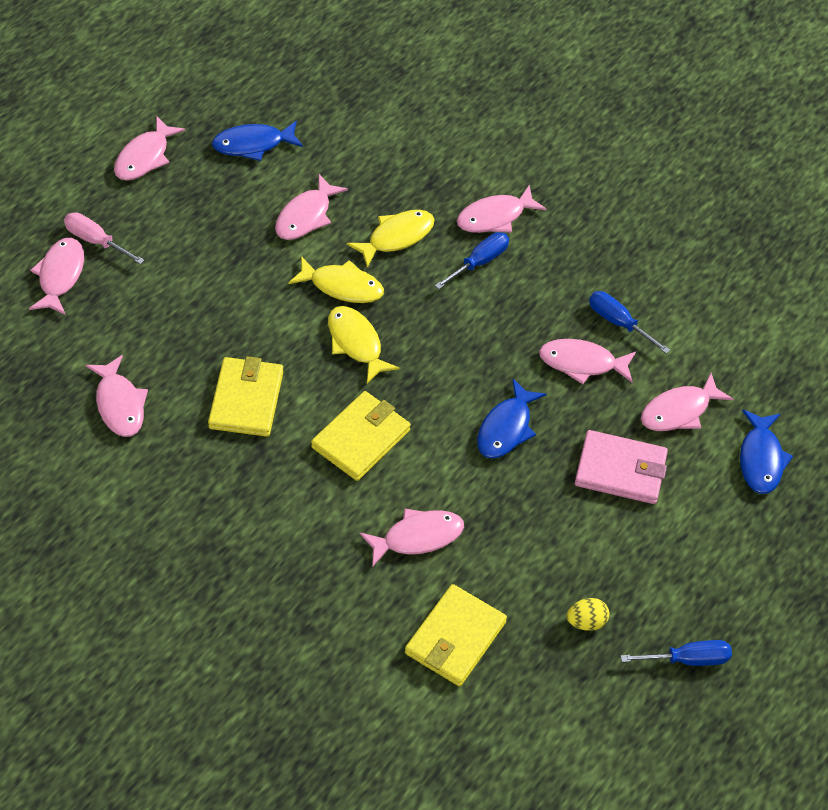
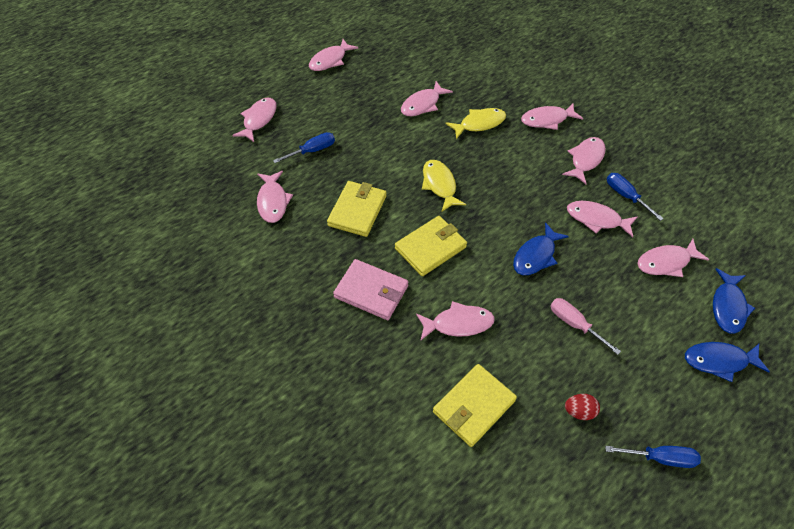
camera: 15 degrees right, 0 degrees up
(96, 241) = (287, 103): pink screwdriver -> pink screwdriver (574, 324)
(253, 144) = (398, 61): blue fish -> blue fish (719, 361)
(342, 286) = (437, 149): yellow fish -> none
(479, 262) = (532, 145): blue screwdriver -> blue screwdriver (312, 151)
(557, 274) = (585, 159): none -> pink fish
(586, 622) = (579, 411): yellow egg -> red egg
(620, 470) = (618, 298): pink wallet -> pink wallet (371, 291)

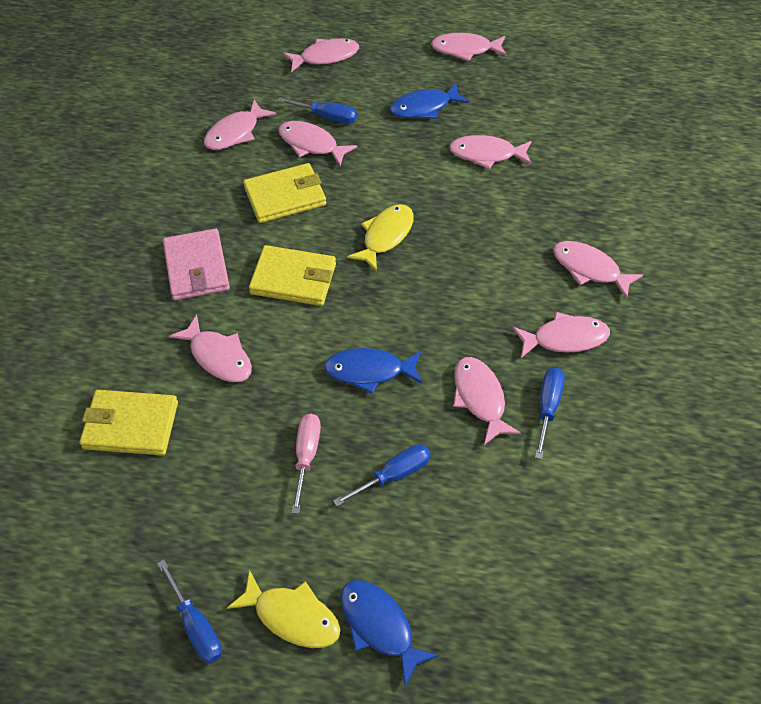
camera: 50 degrees right, 0 degrees up
(479, 124) = (512, 215): yellow fish -> yellow fish (292, 616)
(579, 411) = (196, 519): red egg -> none
(620, 291) = (393, 475): none -> blue screwdriver
(666, 262) = (481, 500): pink fish -> pink fish (311, 144)
(728, 307) = (473, 599): blue fish -> blue fish (424, 107)

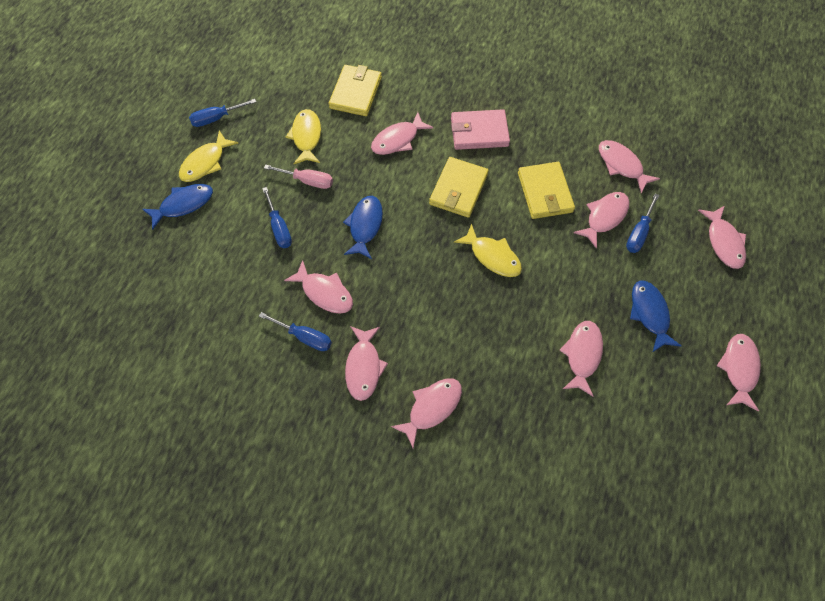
camera: 100 degrees right, 10 degrees up
(223, 476) = (306, 137): none -> yellow fish
(480, 398) = (324, 292): pink fish -> pink fish turned 45 degrees clockwise

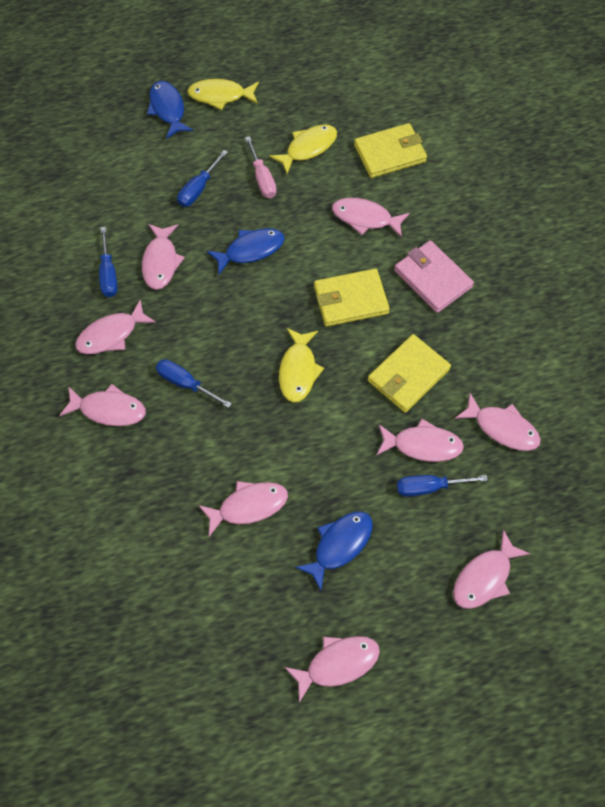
camera: 55 degrees right, 0 degrees up
(183, 205) = (168, 109): blue fish -> blue fish turned 135 degrees counterclockwise
(217, 118) = (271, 73): blue screwdriver -> blue screwdriver (185, 383)
(621, 165) = (502, 428): pink fish -> pink fish turned 105 degrees clockwise

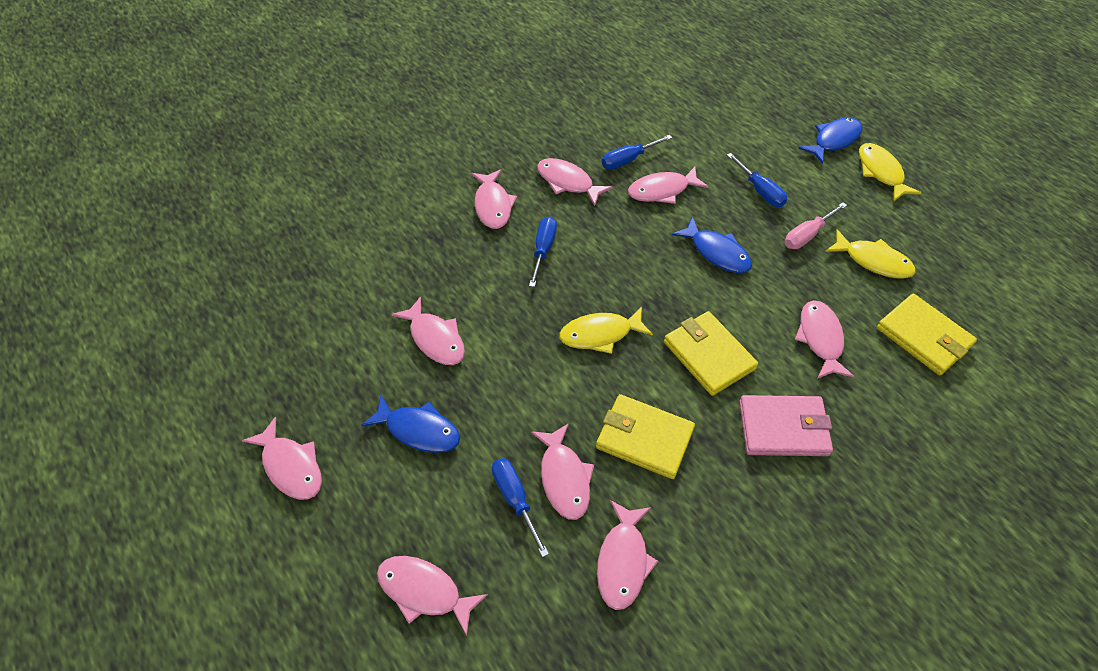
camera: 70 degrees right, 10 degrees down
(198, 189) = (760, 191): blue screwdriver -> blue screwdriver turned 135 degrees counterclockwise
(432, 279) = (783, 428): pink wallet -> pink wallet turned 60 degrees clockwise

